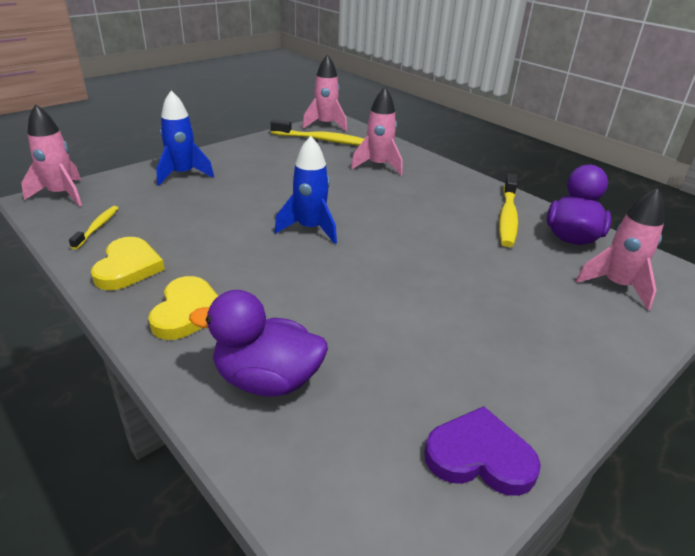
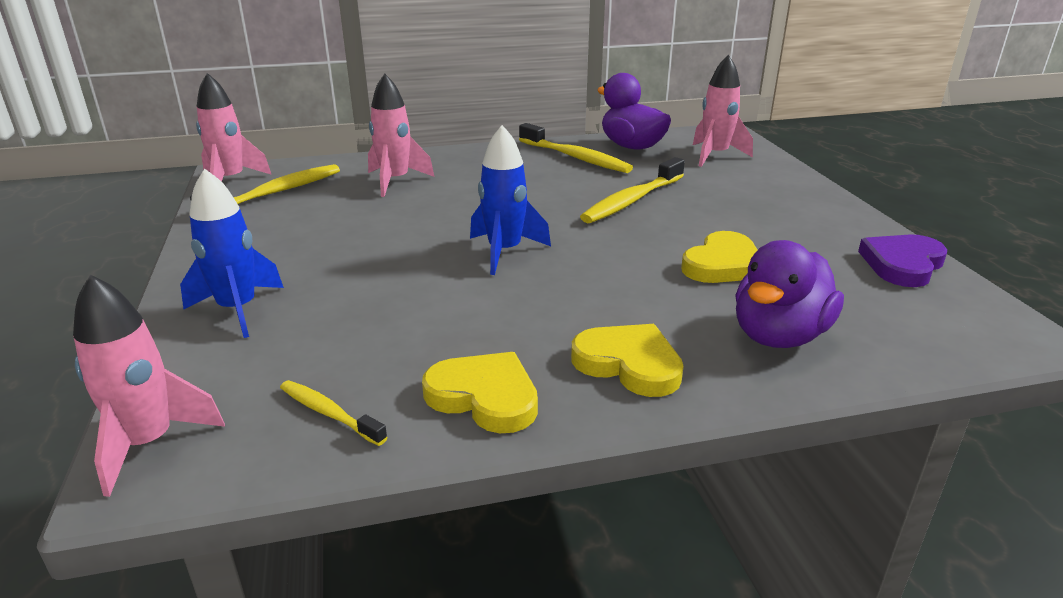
camera: 60 degrees left, 5 degrees down
(372, 329) = (723, 264): none -> yellow heart
(452, 261) = (632, 200): none -> yellow toothbrush

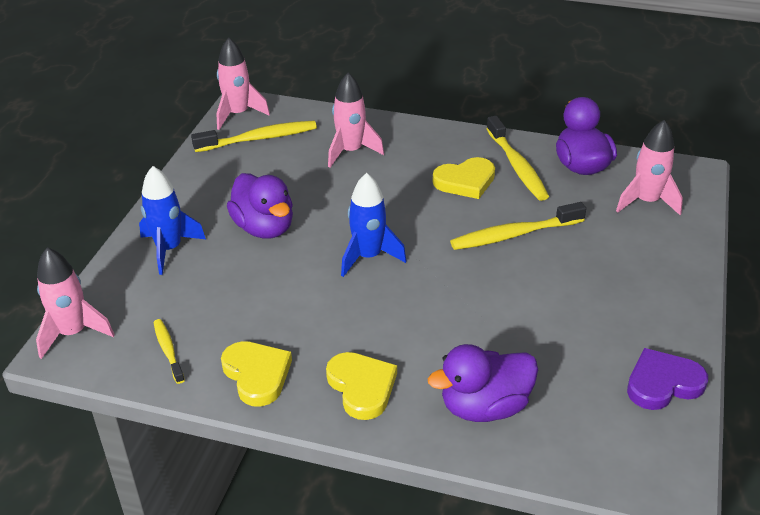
camera: 30 degrees right, 10 degrees up
(353, 259) = (264, 228): none -> purple duck
(723, 264) = (515, 328): yellow heart -> yellow heart (465, 181)

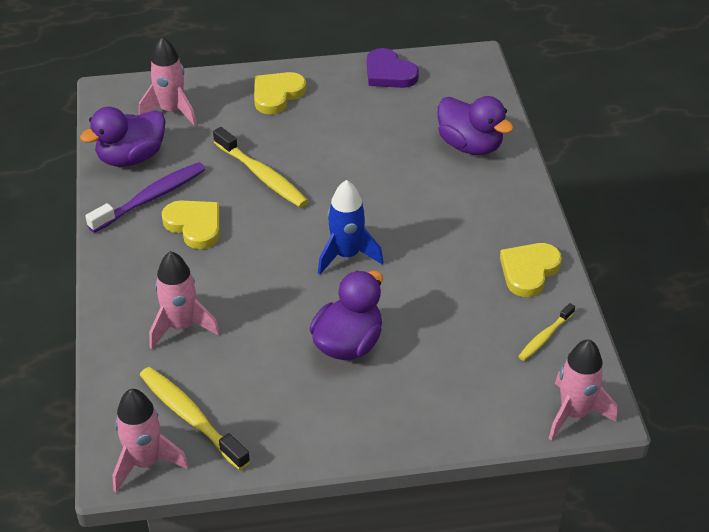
camera: 115 degrees left, 5 degrees up
(169, 249) = (423, 402): blue rocket -> none
(362, 387) = (497, 210): yellow heart -> yellow heart (277, 95)
(517, 166) = (151, 198): yellow toothbrush -> purple toothbrush

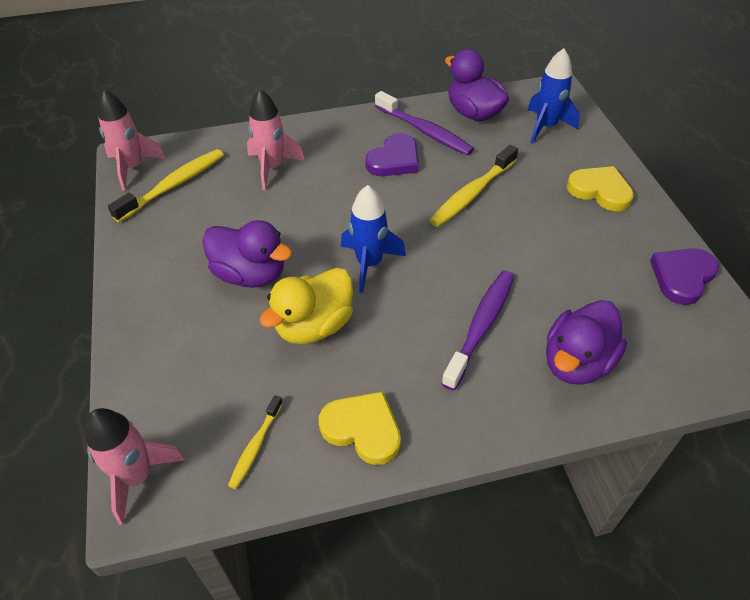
camera: 85 degrees right, 5 degrees up
(171, 111) = (545, 127): pink rocket -> blue rocket
(195, 226) = (394, 160): yellow heart -> purple heart
(419, 297) = (314, 326): none -> yellow duck
(430, 192) = (481, 326): none -> purple toothbrush
(545, 337) = (255, 446): yellow toothbrush -> yellow toothbrush turned 105 degrees counterclockwise

